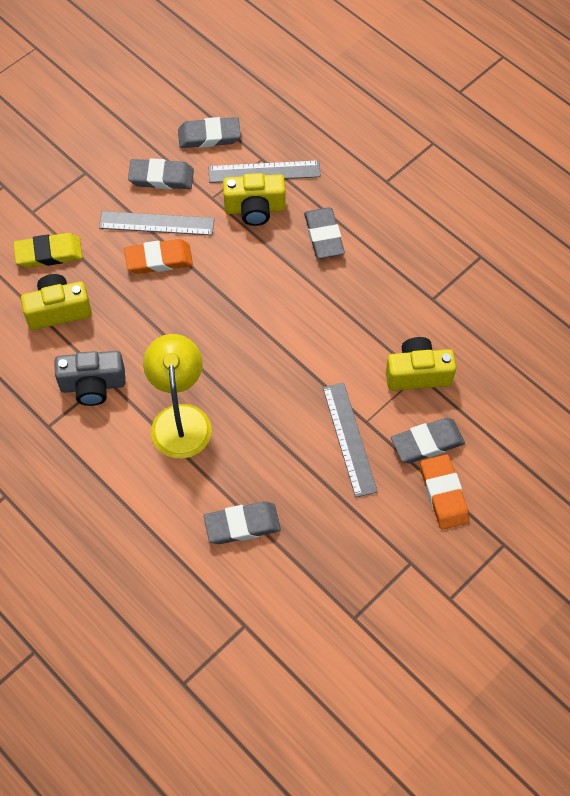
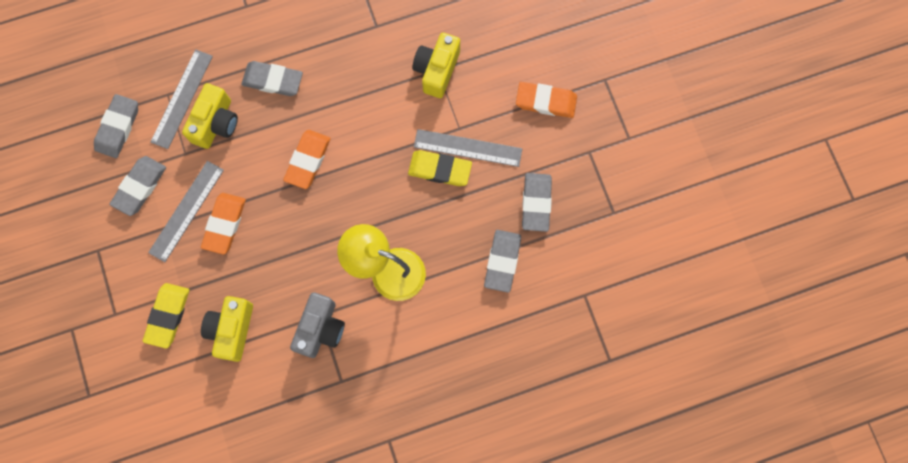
camera: 65 degrees left, 15 degrees up
(258, 300) = (308, 160): none -> orange eraser
(311, 422) = (440, 169): none -> yellow eraser
(427, 443) = (498, 92): grey eraser -> grey eraser (536, 203)

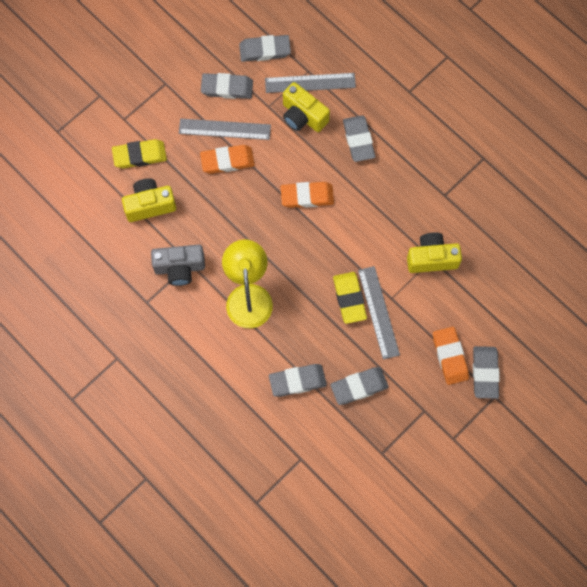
camera: 65 degrees right, 5 degrees down
(216, 123) = (303, 116): yellow camera -> yellow camera turned 45 degrees clockwise
(577, 77) = (485, 373): none -> grey eraser

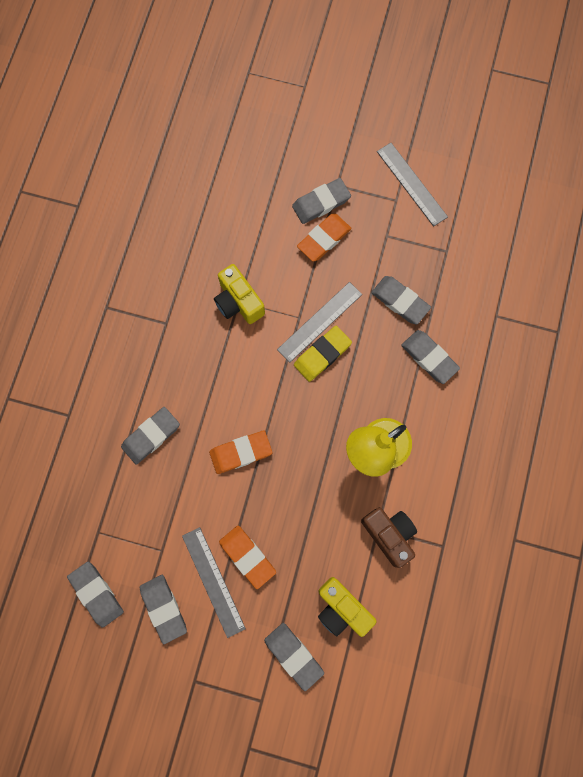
camera: 120 degrees left, 5 degrees up
(139, 155) = (293, 655): yellow eraser -> grey eraser
(180, 268) = (389, 534): grey camera -> brown camera
(303, 116) = (154, 507): yellow camera -> none
(307, 196) = (241, 453): orange eraser -> orange eraser turned 75 degrees counterclockwise
(310, 83) = (111, 522): grey ruler -> grey ruler (412, 184)

